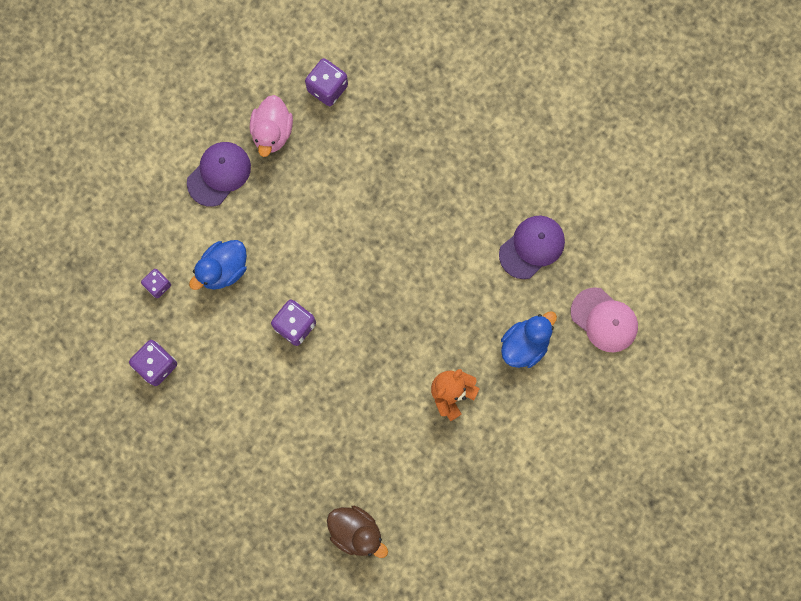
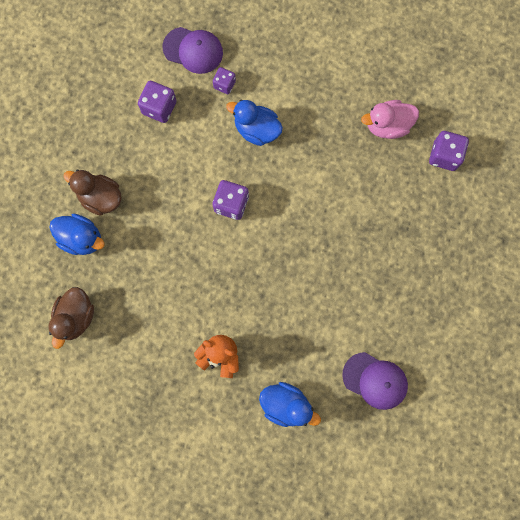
camera: 70 degrees right, 0 degrees up
(219, 174) = (335, 97): purple cap -> purple cap (193, 50)
(234, 463) = (101, 197): none -> brown duck
(272, 498) = (82, 238): none -> blue duck
(604, 320) = (334, 469): pink cap -> none

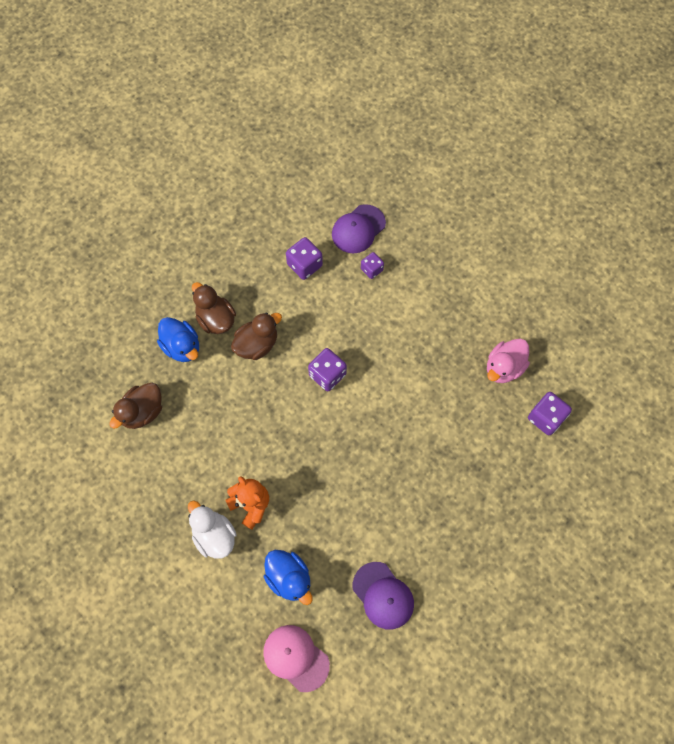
camera: 25 degrees right, 10 degrees down
(152, 204) = (257, 344): none -> brown duck
(193, 50) = (358, 229): purple cap -> purple cap turned 90 degrees clockwise
(200, 399) = (214, 535): none -> white duck
(256, 130) = (381, 320): blue duck -> none
(325, 470) = (296, 658): none -> pink cap
(387, 126) = (504, 368): pink duck -> pink duck turned 60 degrees counterclockwise

